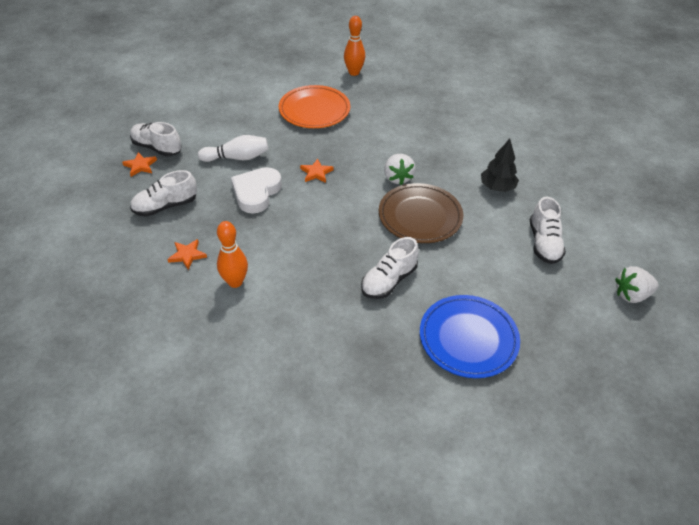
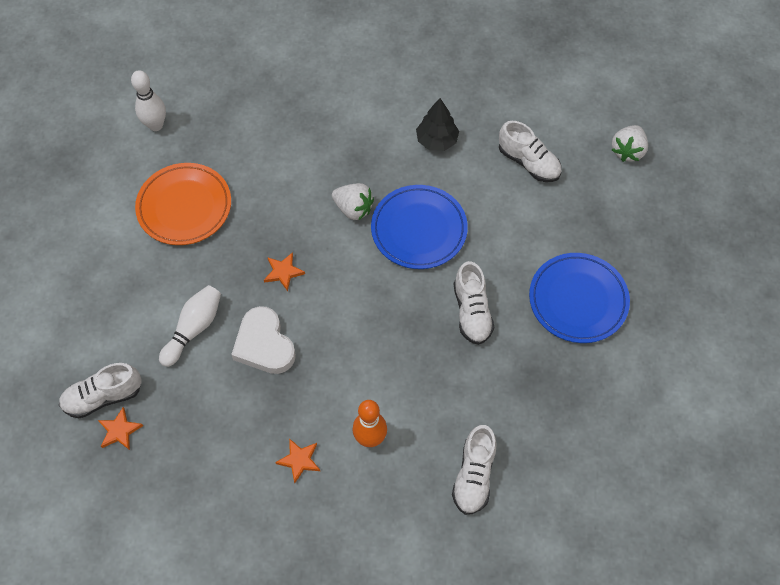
camera: 50 degrees left, 15 degrees up
(165, 206) = (209, 441): white shoe -> white shoe (474, 476)
(354, 72) = (156, 125): orange bowling pin -> white bowling pin
(420, 216) = (419, 230): brown plate -> blue plate

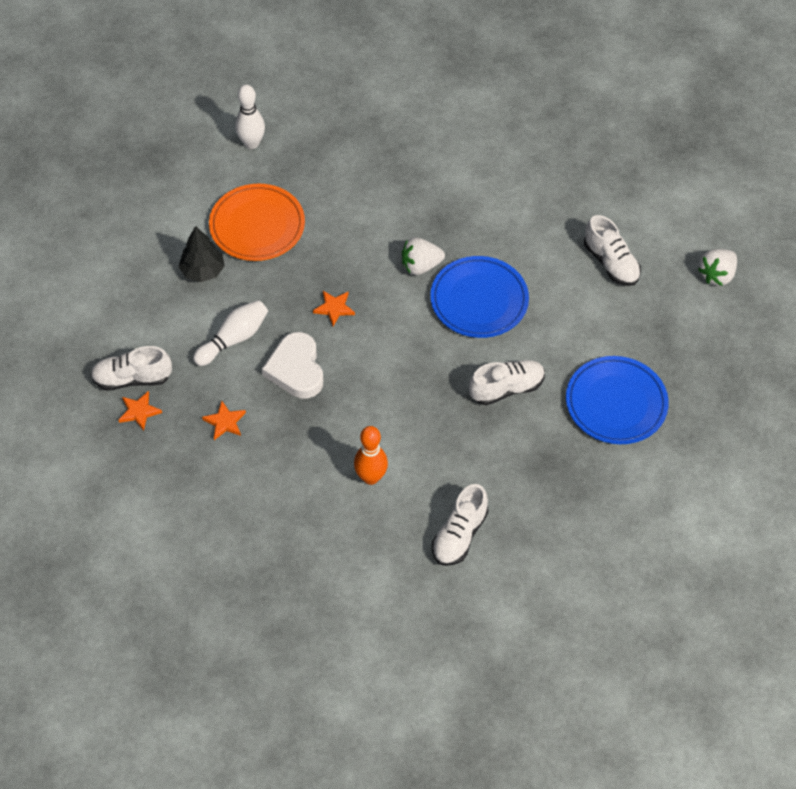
camera: 15 degrees right, 5 degrees down
(299, 460) = (298, 479): orange star -> orange star (225, 422)
(353, 209) = (420, 266): white strawberry -> white strawberry turned 120 degrees clockwise
(437, 140) = (524, 221): black tree -> black tree (203, 271)
(472, 312) = (506, 388): white shoe -> white shoe turned 120 degrees counterclockwise

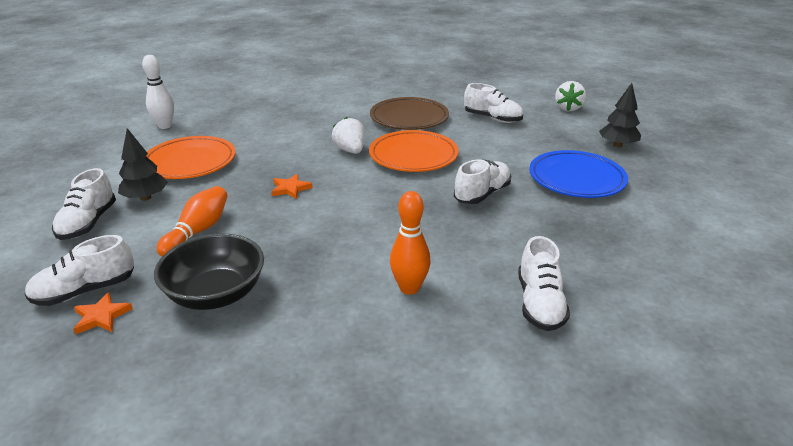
camera: 25 degrees left, 25 degrees down
(148, 291) = (88, 223): none -> white shoe
(225, 422) = (216, 294): orange star -> black bowl
(234, 339) = (198, 231): white bowling pin -> orange bowling pin
(296, 369) = (276, 234): white heart -> none
(420, 266) = (350, 150): white strawberry -> white strawberry turned 105 degrees clockwise
(479, 300) = (413, 156): blue plate -> orange plate
(517, 226) = (409, 118): none -> brown plate
(709, 367) = (617, 145): none -> black tree

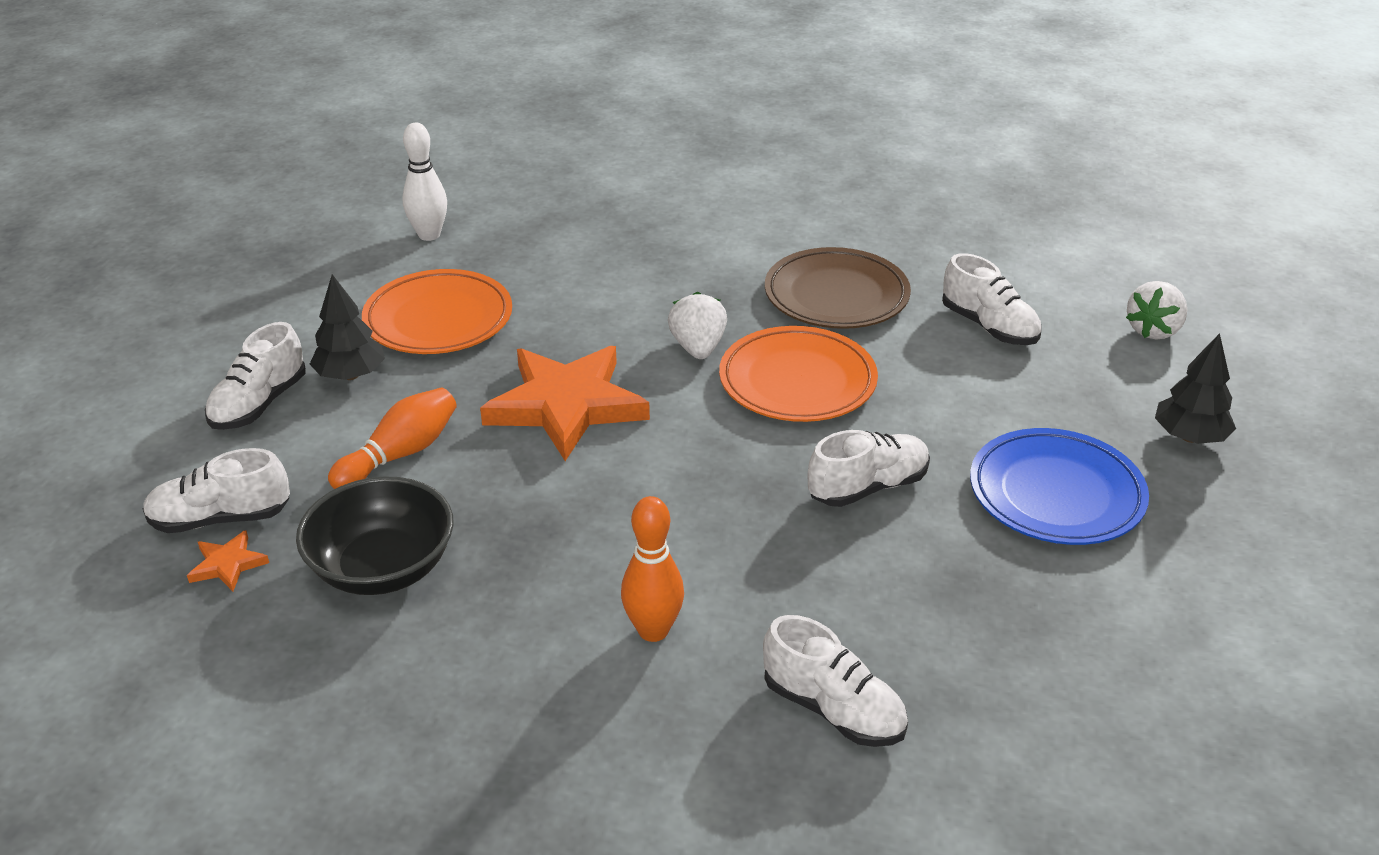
camera: 20 degrees right, 5 degrees up
(290, 189) = (566, 406): orange star -> orange star, size x2.42
(539, 303) = (833, 709): white shoe -> white shoe turned 75 degrees counterclockwise

